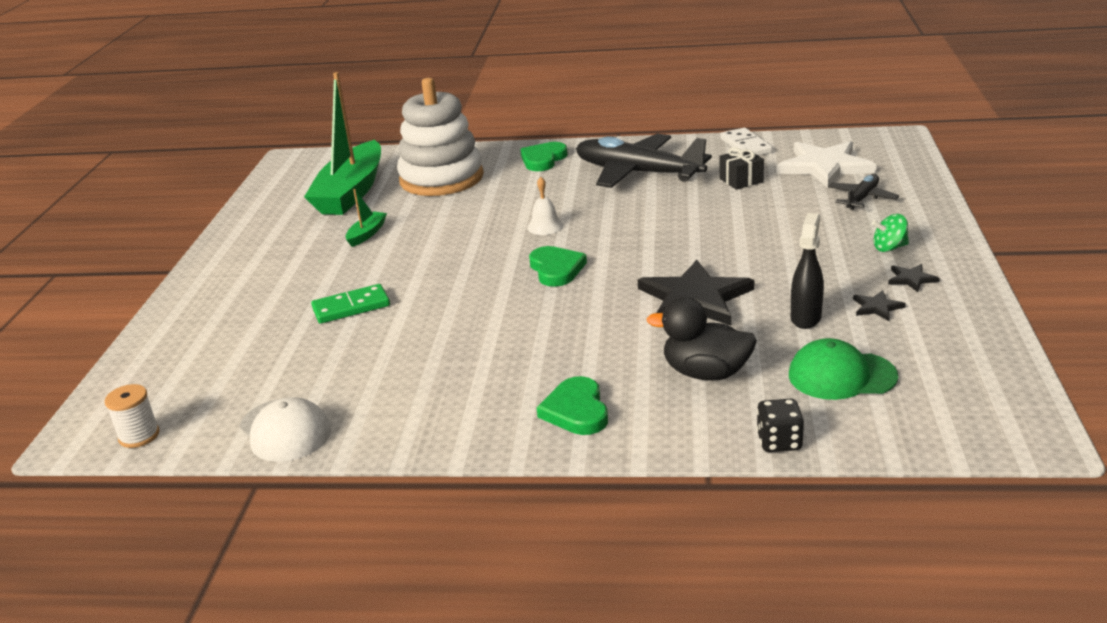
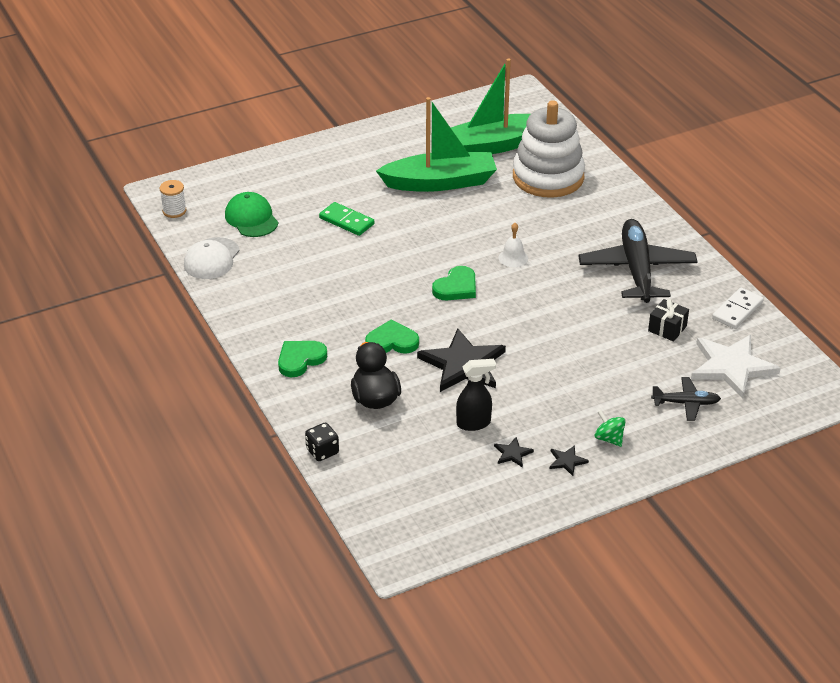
camera: 55 degrees right, 10 degrees up
(367, 234) = (440, 182): green boat -> green boat, size x2.44
(543, 159) = (621, 212): green heart -> green heart (392, 341)
(841, 376) = (412, 459): green cap -> green cap (251, 218)

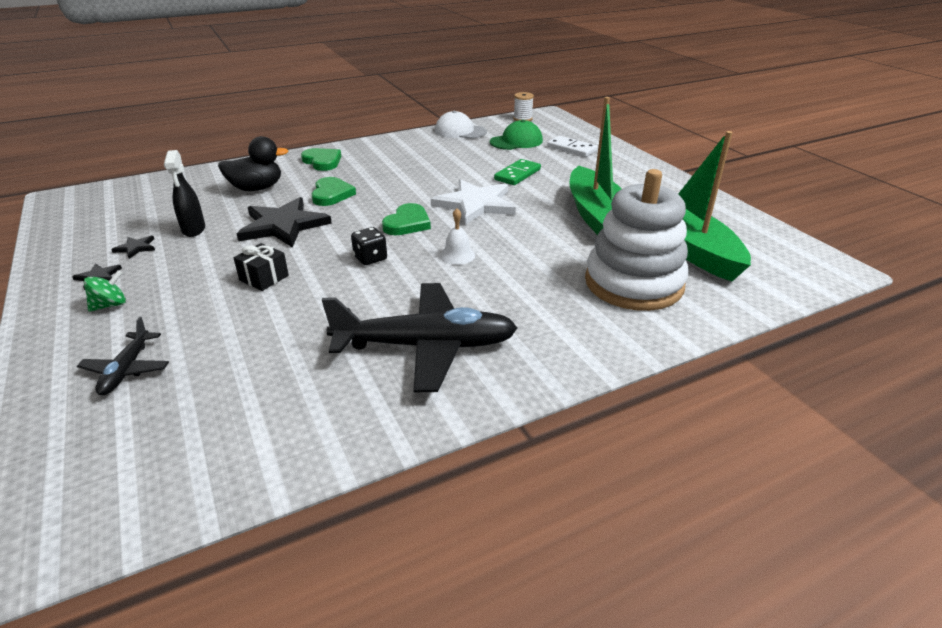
camera: 90 degrees right, 5 degrees down
(322, 451) = (206, 171): black dice -> black dice (370, 258)
(456, 287) = (407, 223): green heart -> green heart turned 105 degrees counterclockwise
(667, 328) = (287, 365): black gift -> black gift (264, 278)
(731, 367) = (173, 424): white star -> white star (475, 204)
(737, 310) = (304, 447): white domino -> white domino (571, 149)

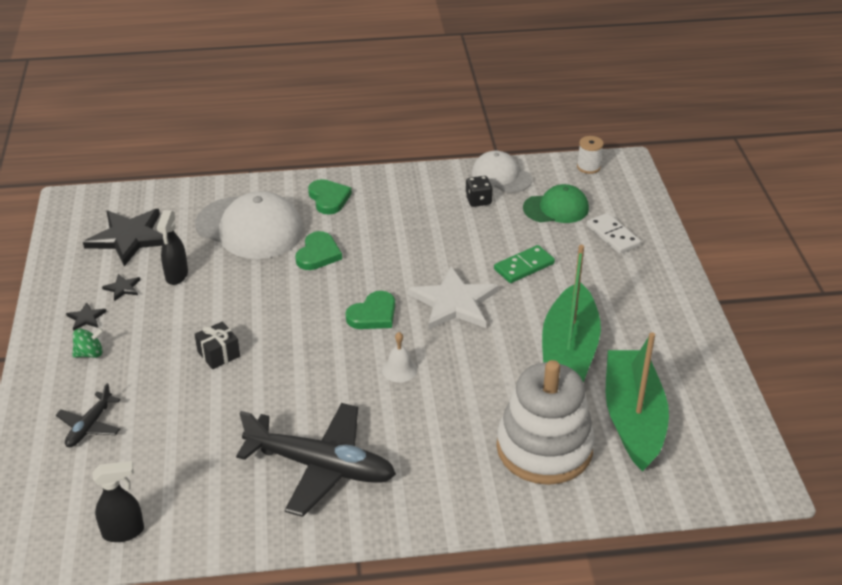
camera: 20 degrees right, 5 degrees up
(207, 471) = (124, 532): none -> black spray bottle
(256, 188) = (250, 228): black duck -> white cap
(283, 225) = (257, 289): black star -> black star (129, 238)
(370, 258) = (318, 353): black dice -> black dice (478, 200)

